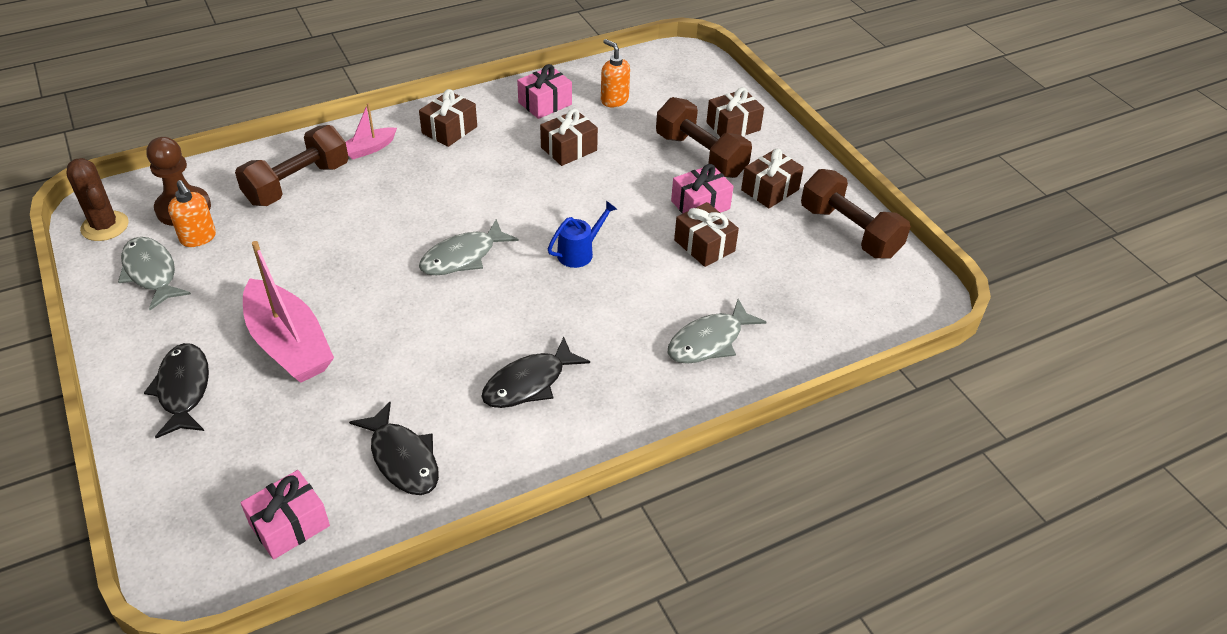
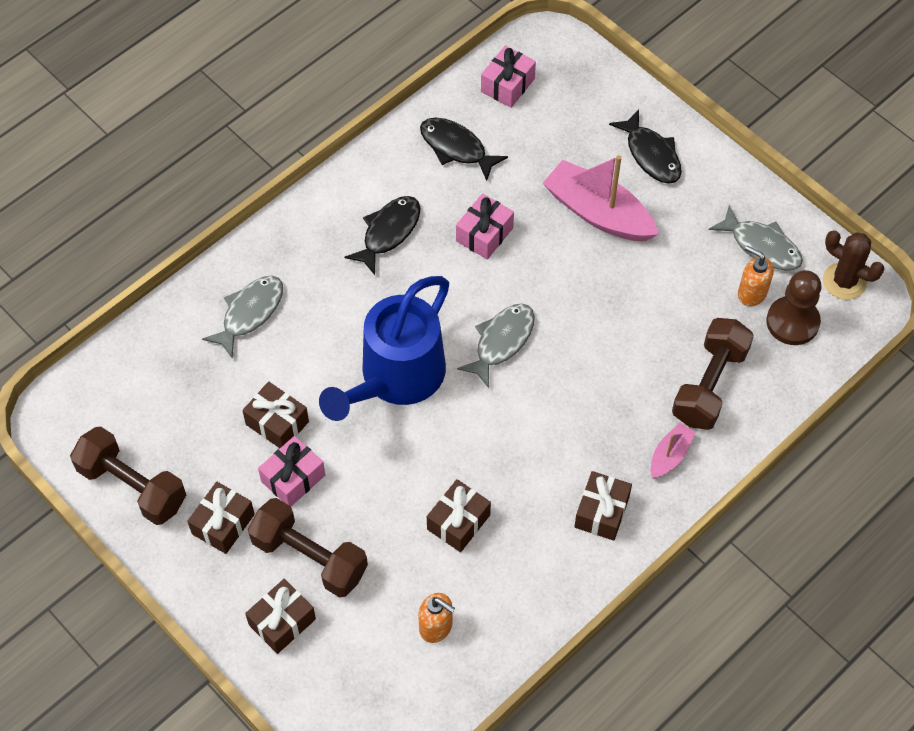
camera: 165 degrees right, 15 degrees up
(545, 103) = (515, 593): pink gift -> pink gift (484, 234)
(580, 252) = (395, 379): blue watering can -> blue watering can, size x2.38

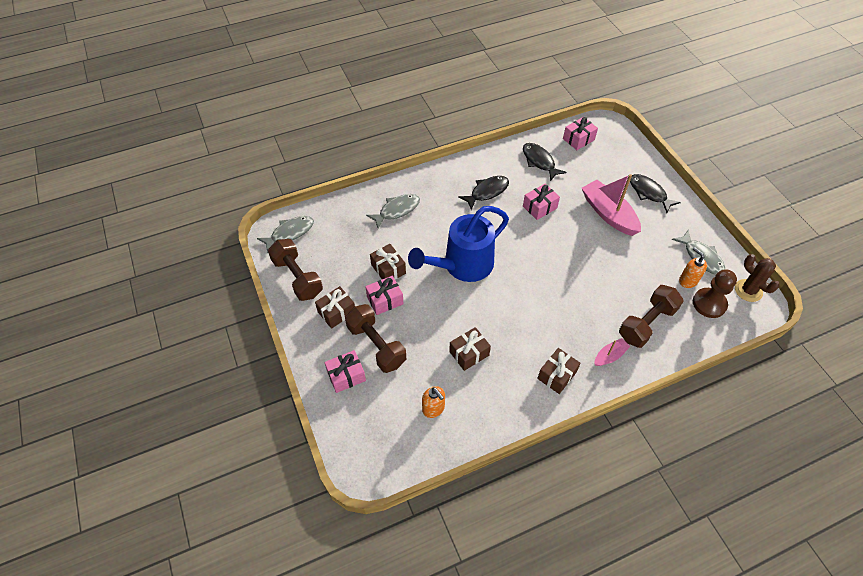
camera: 20 degrees right, 5 degrees down
(282, 622) = (346, 376): brown gift -> pink gift
(501, 342) = (529, 264): grey fish -> grey fish (290, 233)
(651, 155) = (649, 193): black fish -> black fish turned 150 degrees clockwise

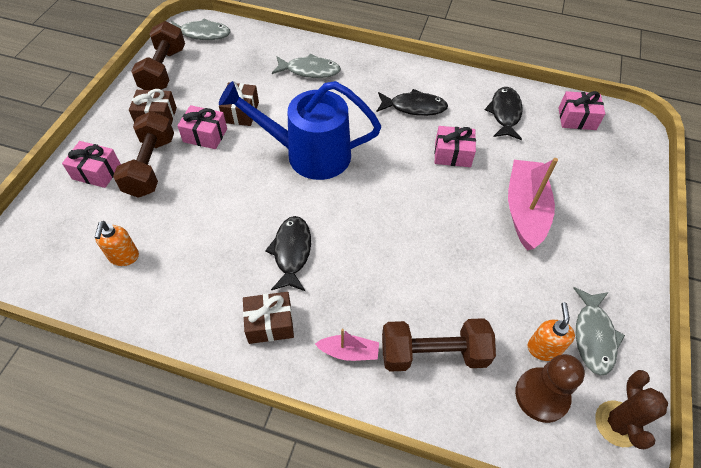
camera: 40 degrees right, 0 degrees up
(469, 353) = (215, 234): brown gift -> none
(649, 193) = (603, 222): black fish -> black fish (291, 252)

